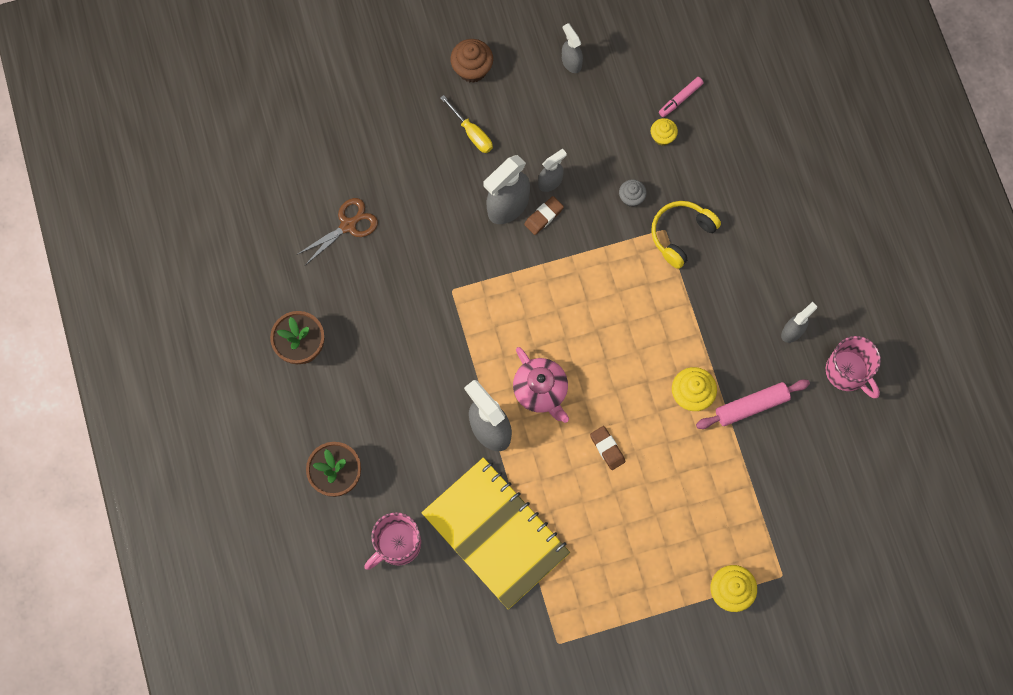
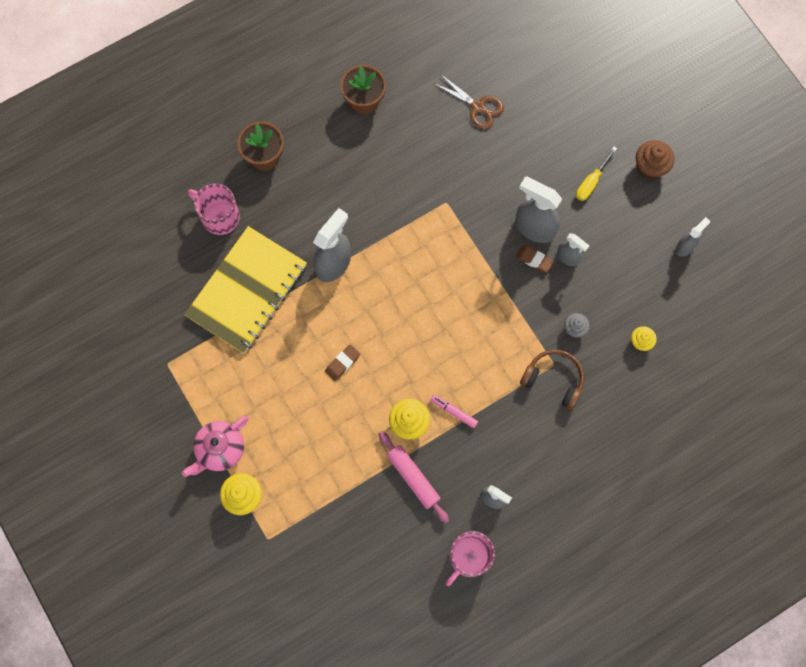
camera: 75 degrees right, 0 degrees up
(541, 391) = (378, 296): pink teapot -> pink teapot (220, 449)
(680, 99) = (682, 349): pink marker -> pink marker (454, 412)
(681, 234) = (553, 380): yellow headphones -> brown headphones

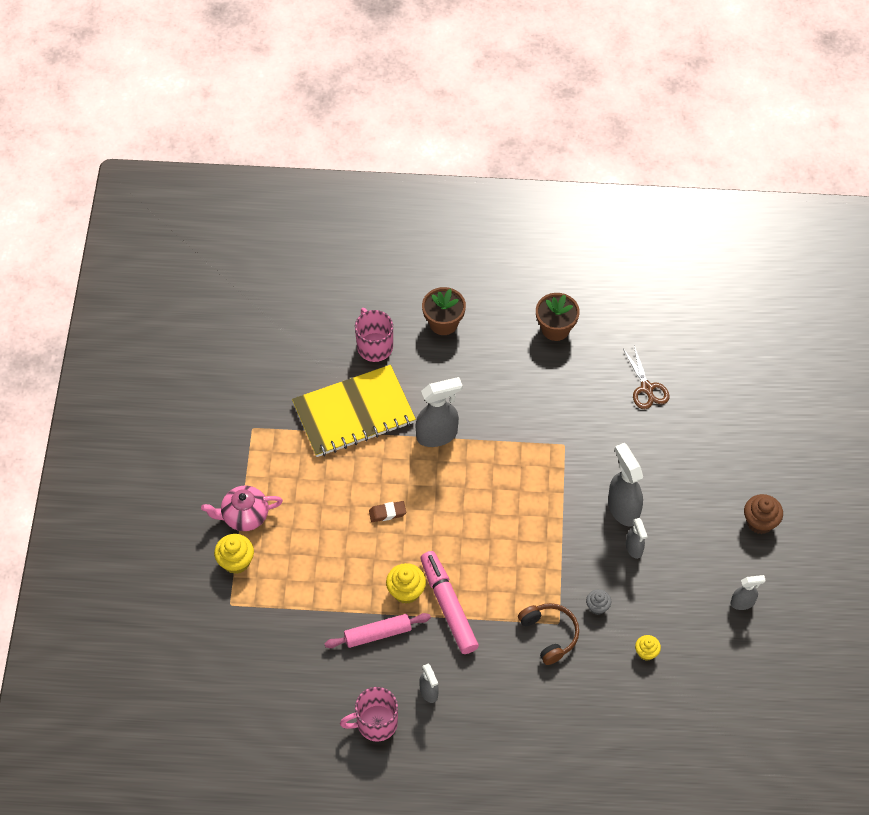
camera: 35 degrees right, 15 degrees down
(413, 477) = (378, 634): pink rolling pin -> pink rolling pin turned 75 degrees clockwise
(454, 412) = (448, 606): pink marker -> pink marker, size x2.17
(534, 260) = (604, 533): brown eraser -> none
(591, 182) = (699, 503): yellow screwdriver -> none

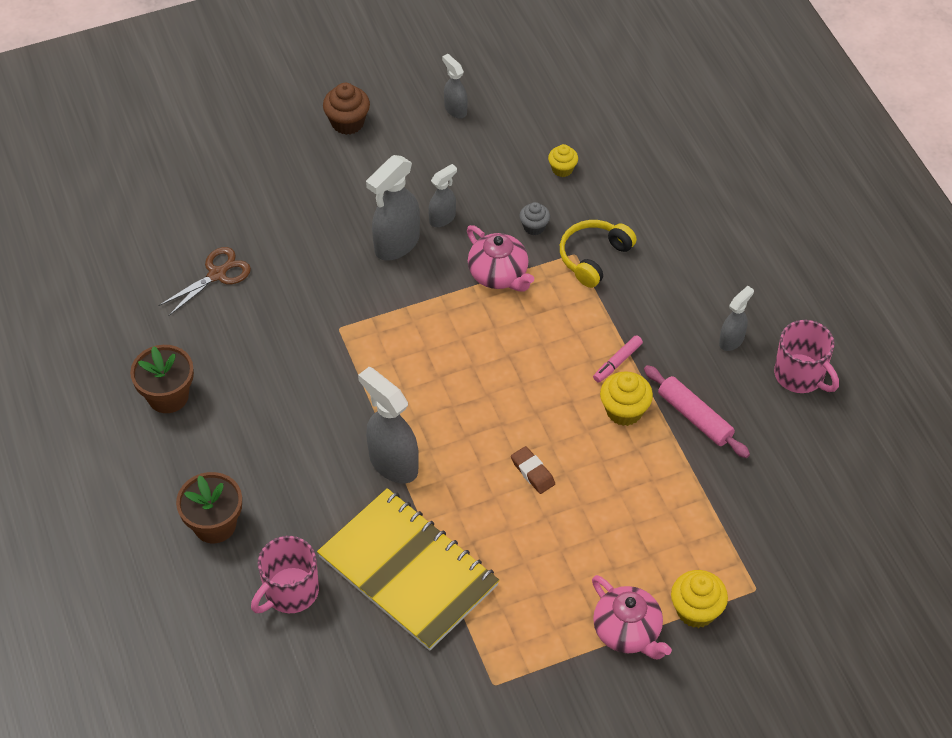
camera: 115 degrees left, 5 degrees down
(448, 606) = (617, 362): pink marker -> pink marker, size x0.46
(549, 634) = (594, 257): brown headphones -> yellow headphones
(563, 563) = (499, 275): none -> pink teapot

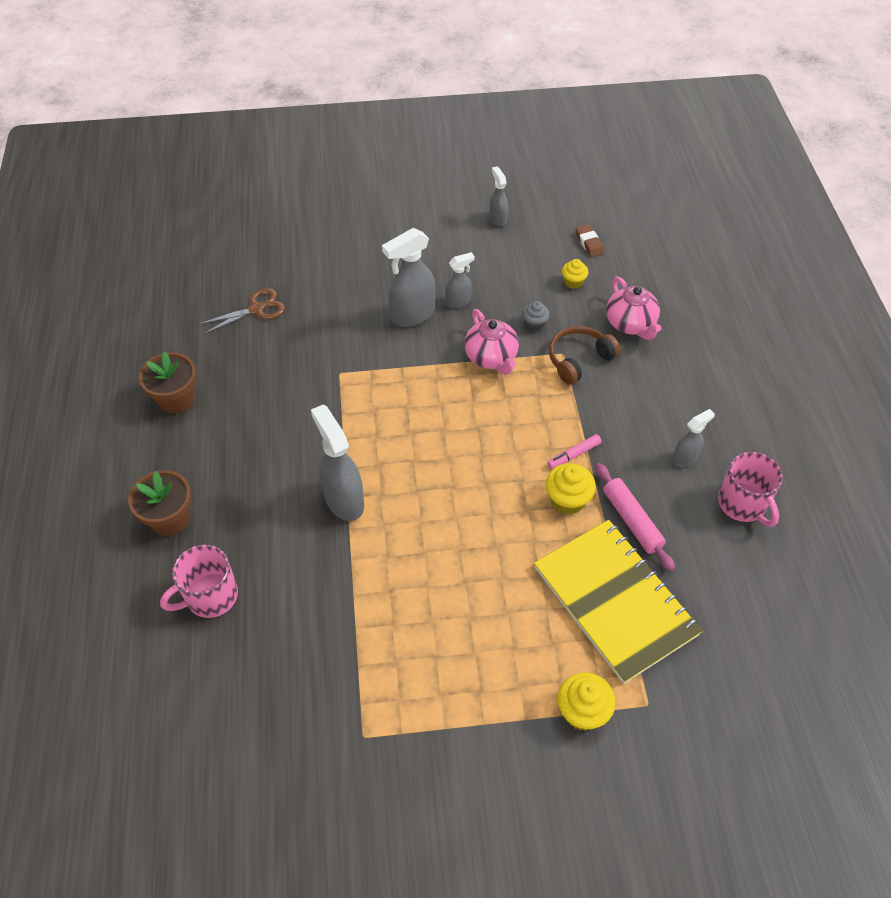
camera: 15 degrees right, 0 degrees up
(347, 122) = (406, 213): brown cupcake -> none
(408, 571) = (322, 603): yellow notebook -> yellow notebook (614, 601)
(532, 472) = (466, 537): brown eraser -> brown eraser (589, 243)
(594, 257) = (579, 359): yellow headphones -> brown headphones
(627, 632) = (509, 716): pink teapot -> pink teapot (630, 324)

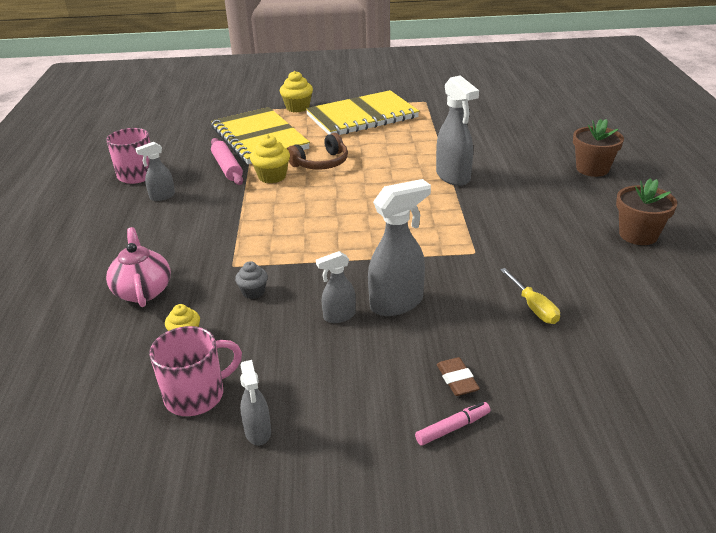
camera: 175 degrees left, 20 degrees down
(210, 596) = (539, 139): pink mug -> pink mug (196, 395)
(256, 309) = (595, 312): brown scissors -> none
(303, 313) = (533, 307): none -> yellow screwdriver
(469, 675) = (362, 116): none -> yellow notebook
(491, 357) = (311, 263): pink teapot -> none
(573, 455) = (256, 199): pink marker -> pink marker (453, 428)
(579, 359) = (218, 260): brown headphones -> brown headphones (321, 163)
(589, 243) = (136, 388): brown eraser -> brown eraser (457, 380)

